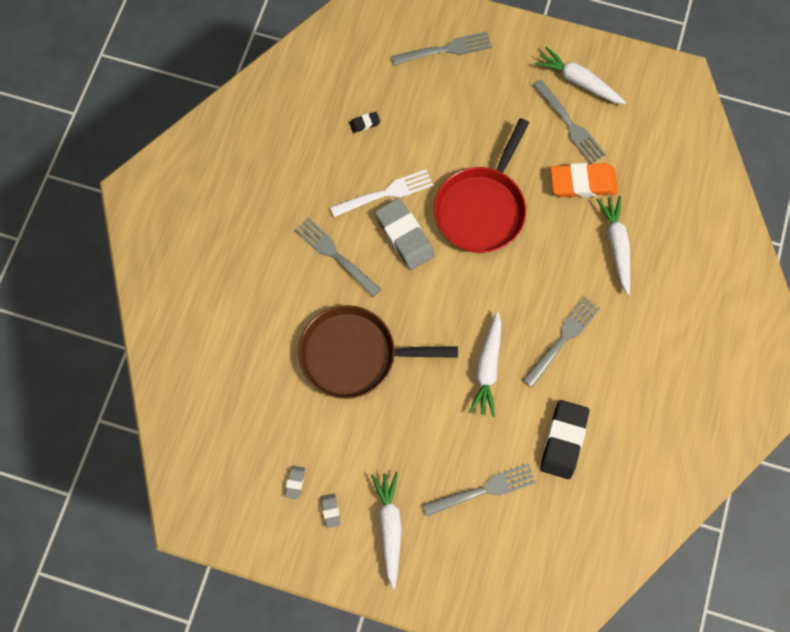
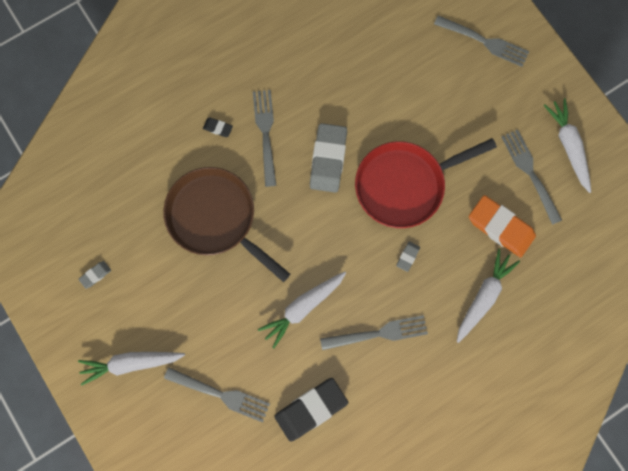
camera: 40 degrees right, 5 degrees up
(330, 511) = (102, 316): grey eraser -> grey eraser (407, 256)
(364, 123) = (373, 51): black eraser -> black eraser (218, 128)
(385, 194) = (341, 116): white fork -> none
(389, 527) = (131, 363): white carrot -> white carrot turned 135 degrees counterclockwise
(569, 124) = (530, 173): grey fork -> grey fork turned 150 degrees clockwise

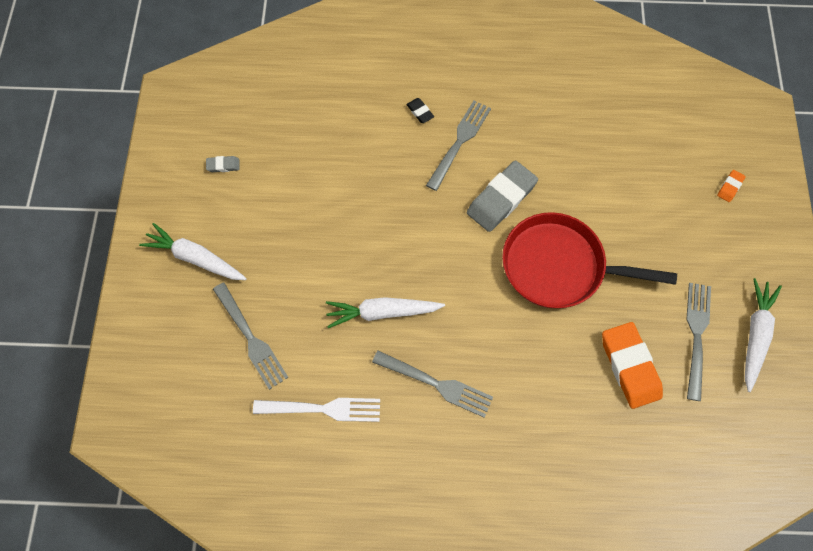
camera: 35 degrees right, 10 degrees down
(216, 218) = (361, 184): brown pan -> none
(311, 409) = (322, 409): black eraser -> white fork
(407, 256) = (516, 333): grey eraser -> none
(483, 41) = (730, 187): grey fork -> orange eraser
(483, 297) = (566, 420): white carrot -> none

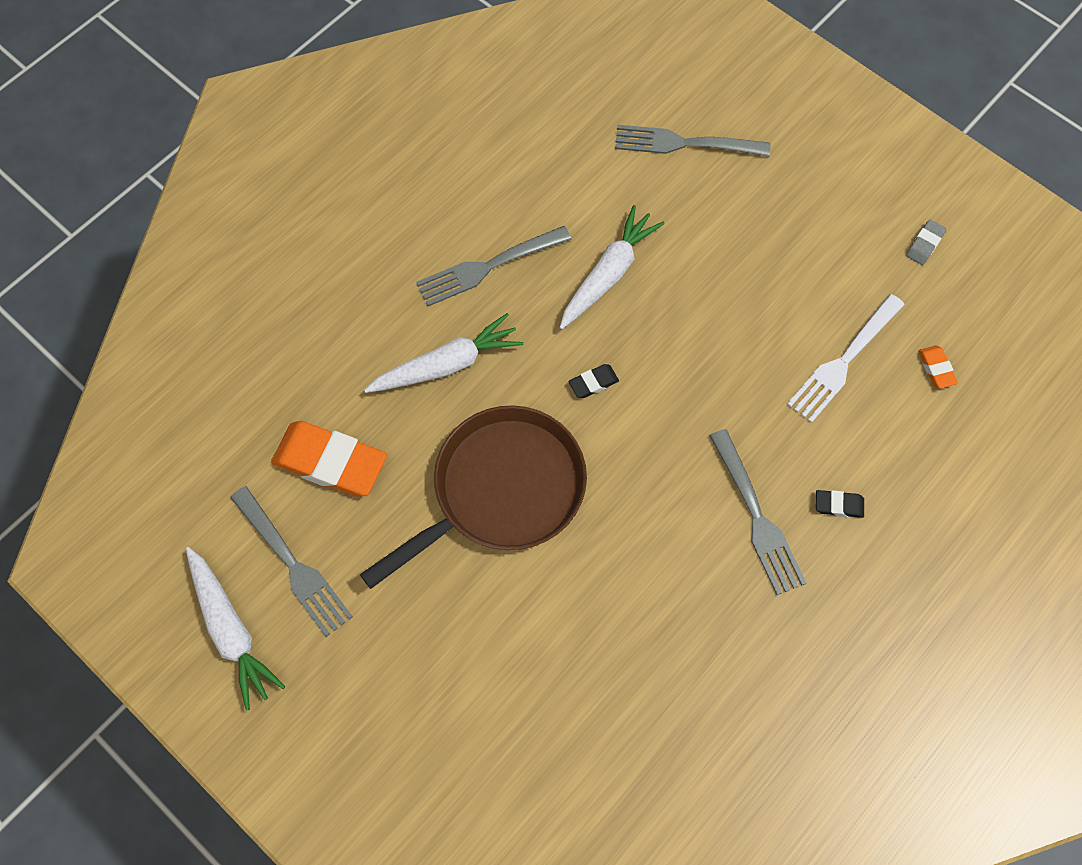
camera: 130 degrees right, 0 degrees up
(195, 258) = (821, 151): white carrot -> white carrot (446, 365)
(322, 409) = (557, 155): white fork -> white fork (844, 360)
(457, 268) = (593, 383): none -> black eraser
(501, 199) = (638, 500): grey eraser -> none
(559, 266) = (501, 490): red pan -> brown pan
(730, 187) = (415, 799): orange eraser -> orange eraser (936, 368)

